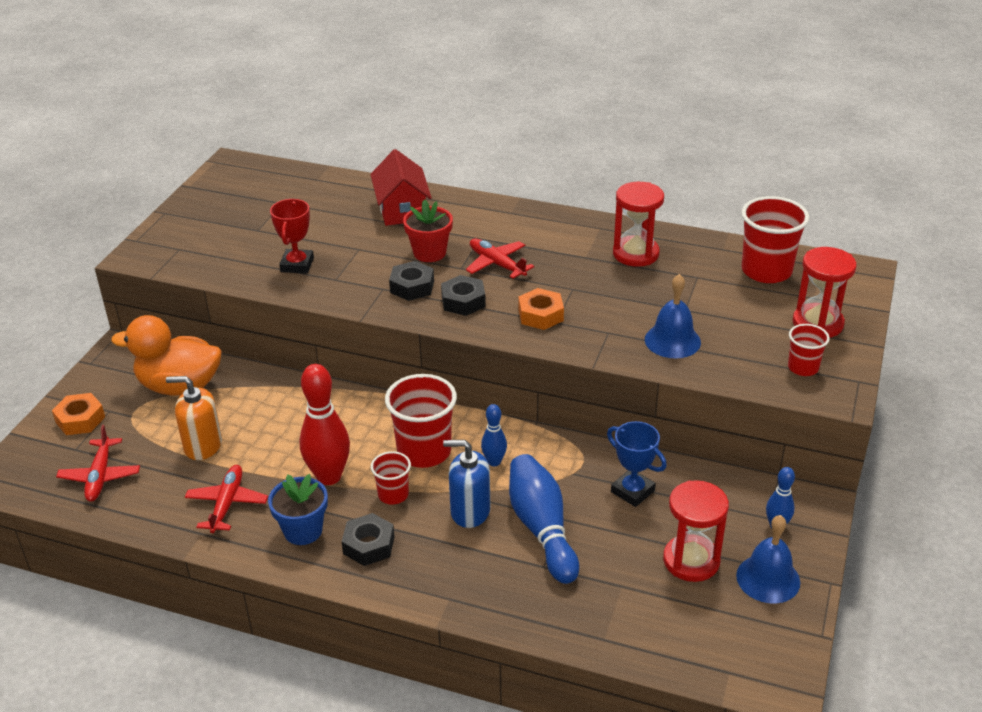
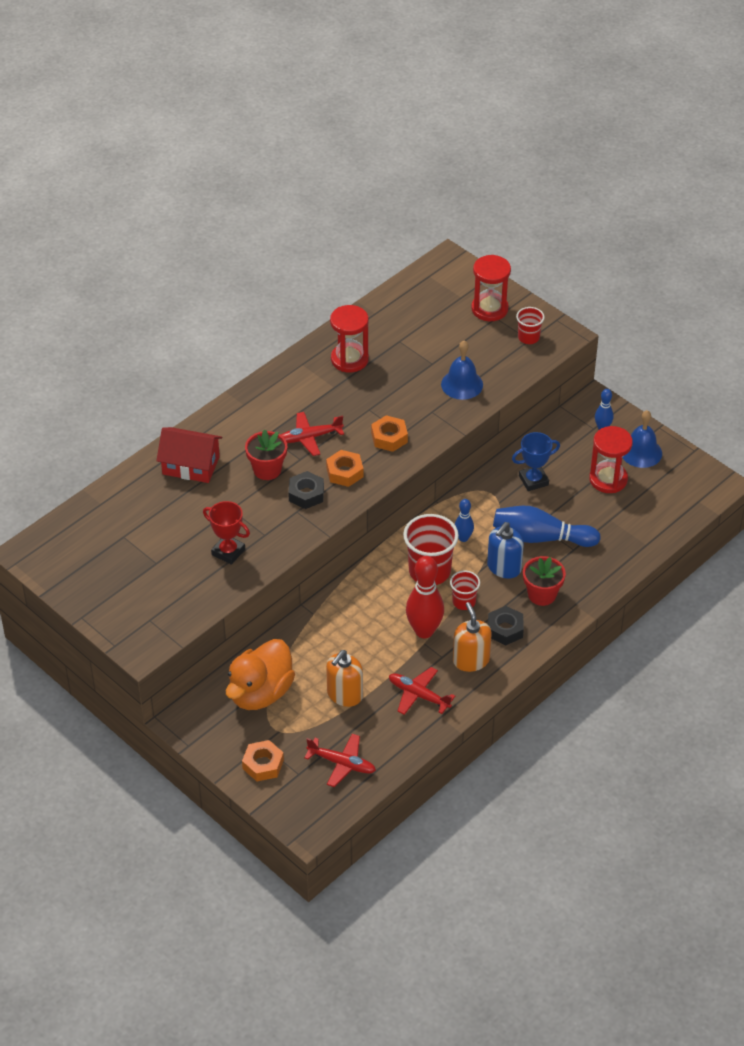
camera: 65 degrees left, 10 degrees up
(303, 531) = (471, 660): blue flower pot -> orange soap dispenser
(446, 560) = (542, 594): none -> red flower pot
(463, 301) = (344, 472): black nut -> orange nut
(766, 271) = (416, 304): red cup -> none

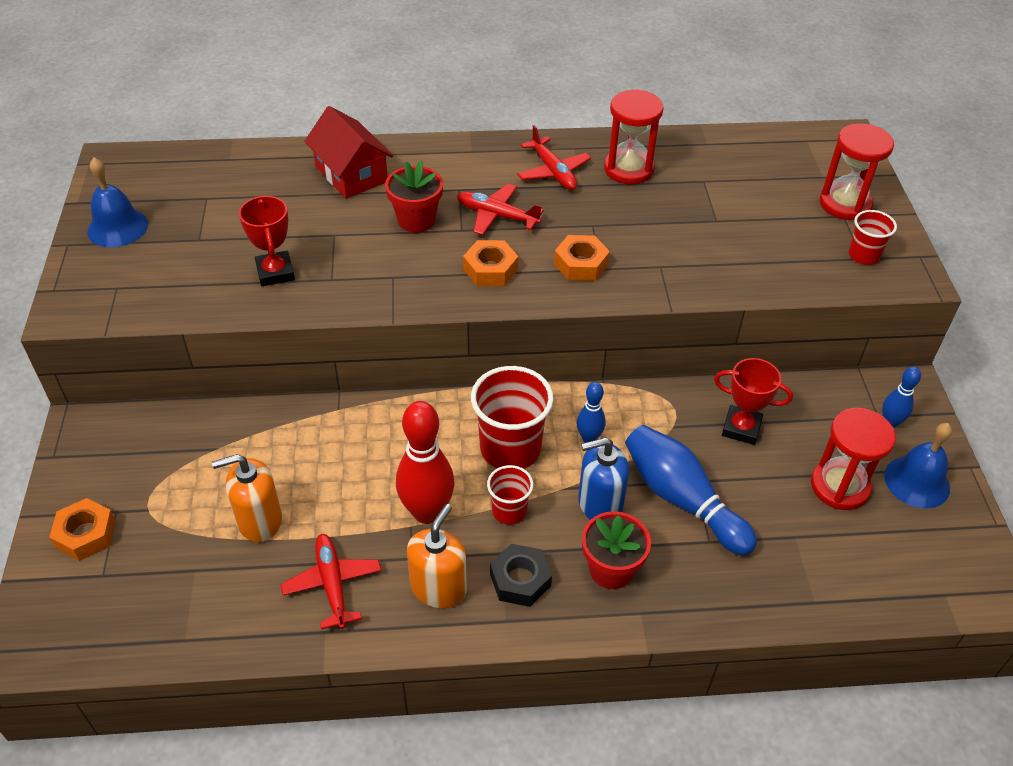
camera: 40 degrees right, 0 degrees up
(260, 693) = (185, 454): orange duck -> none
(306, 494) = (424, 266): black nut -> none
(341, 763) = (157, 600): red plane -> red plane (553, 171)
(462, 384) = (727, 259): blue bell -> blue bell (117, 227)
(533, 480) = (741, 428): blue trophy -> red trophy

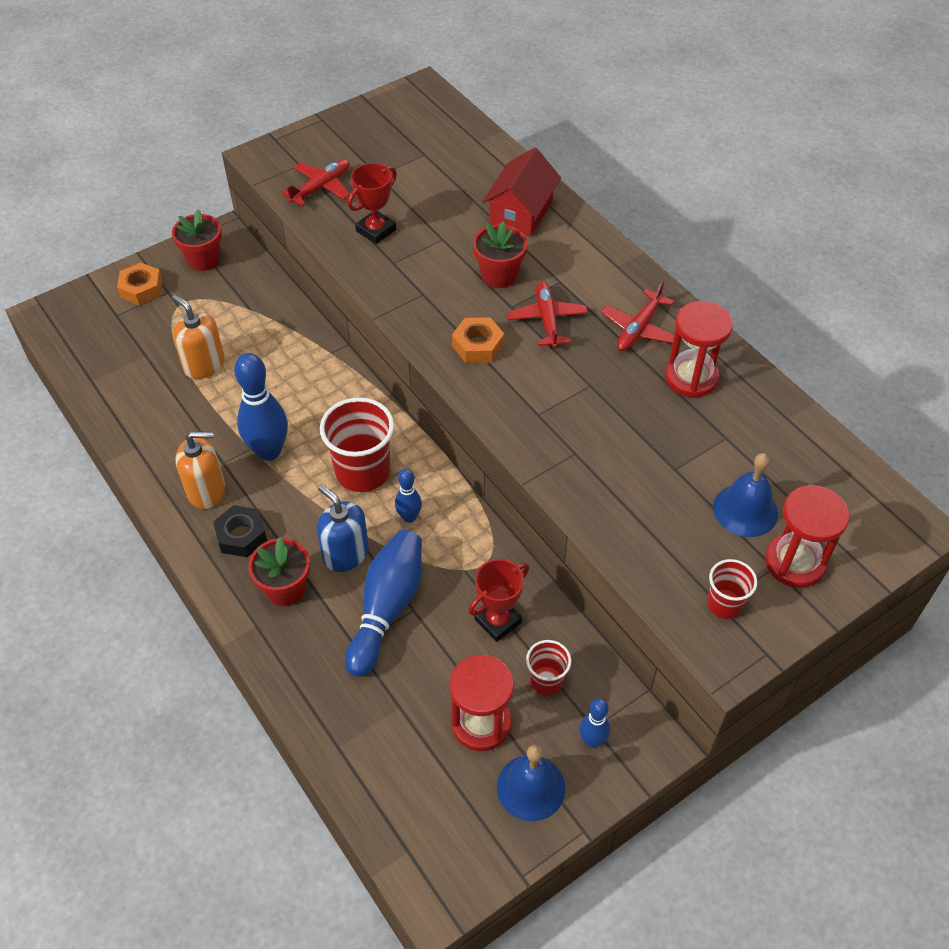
camera: 60 degrees right, 5 degrees up
(100, 459) = (203, 259): none -> red flower pot
(117, 227) = (357, 131): blue bell -> blue bell (745, 510)
(332, 585) = (175, 431): red plane -> red plane (321, 187)
(427, 512) = (269, 451): red bowling pin -> blue bowling pin
(509, 511) = (301, 499): red cup -> red cup (546, 681)
(581, 264) = (532, 399): orange nut -> none
(741, 428) = (498, 621): red trophy -> red trophy turned 60 degrees clockwise

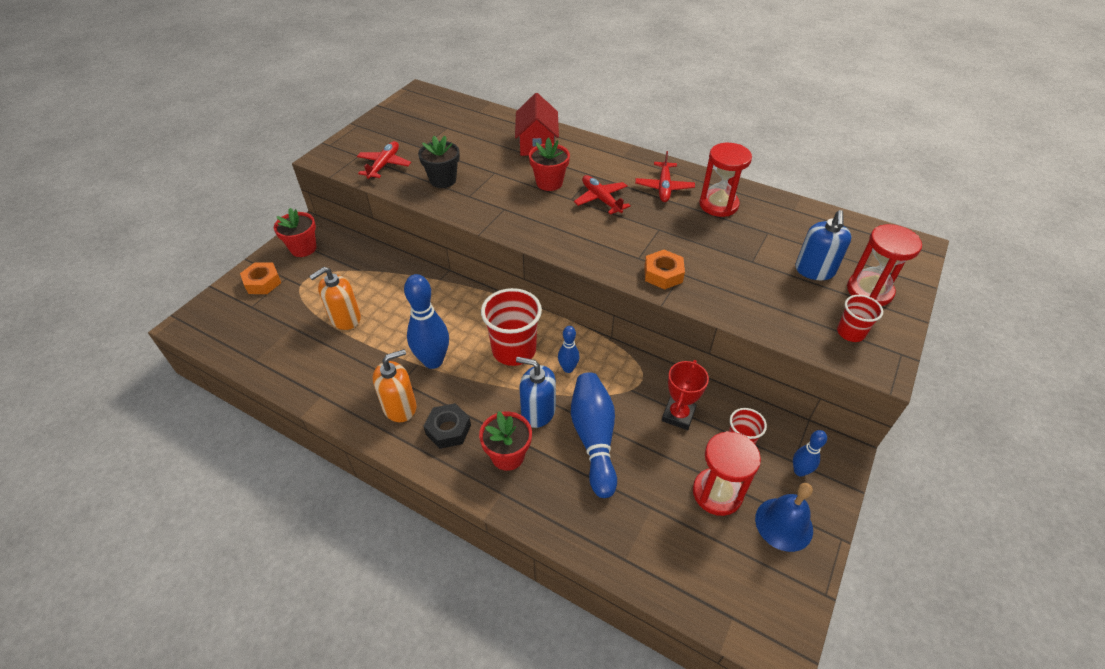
camera: 25 degrees left, 5 degrees down
(204, 365) = (345, 318): orange soap dispenser -> orange soap dispenser turned 60 degrees counterclockwise
(376, 230) = (443, 180): red trophy -> black flower pot
(478, 346) = (566, 229): orange nut -> orange nut (663, 274)
(745, 510) = (814, 270): blue bell -> blue soap dispenser

